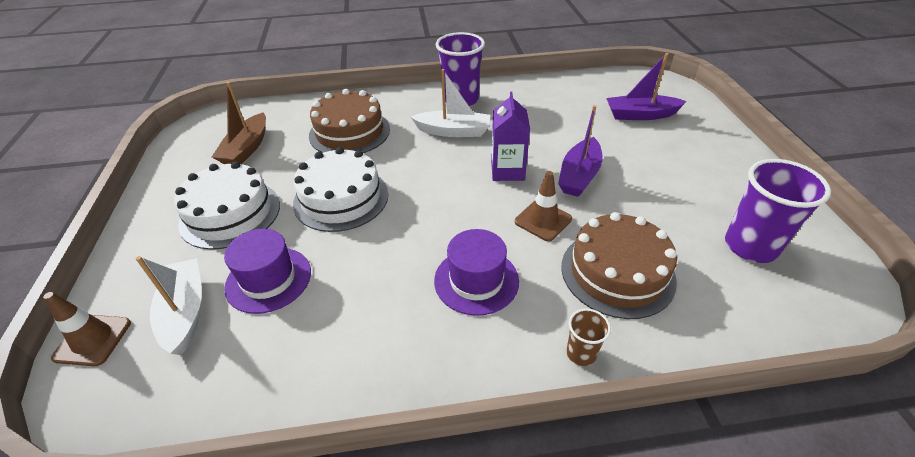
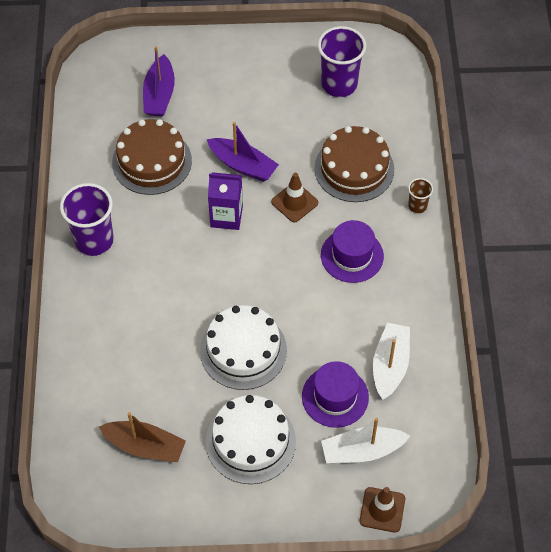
camera: 85 degrees left, 15 degrees up
(349, 132) = (134, 348): brown cake -> brown cake (152, 161)
(453, 131) = (154, 253): white boat -> white boat (390, 365)

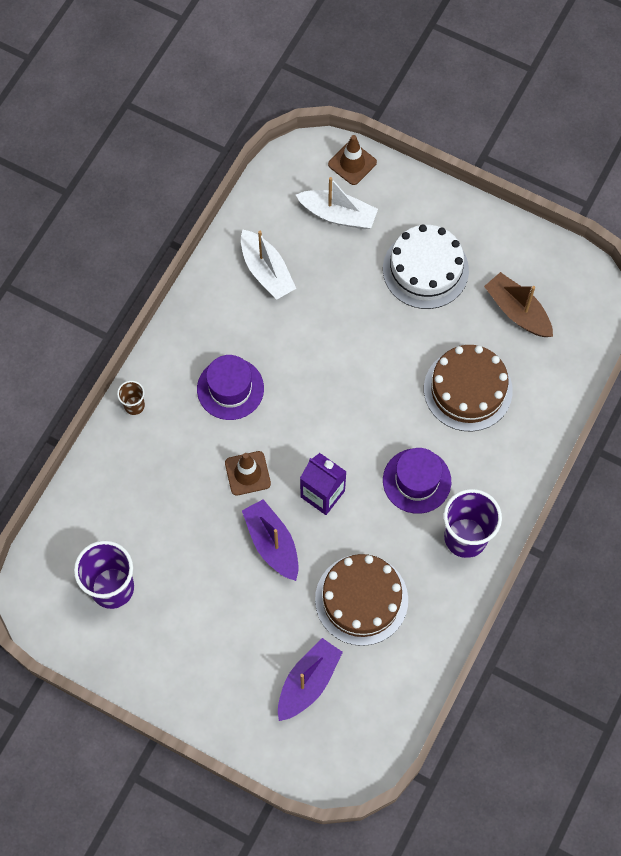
camera: 150 degrees left, 10 degrees up
(243, 350) = (385, 351): white cake -> none
(335, 397) = (331, 269): purple hat -> purple hat (417, 481)
(354, 168) = (166, 479): brown cake -> brown cake (468, 389)
(390, 365) = (266, 271): white boat -> white boat turned 75 degrees counterclockwise

